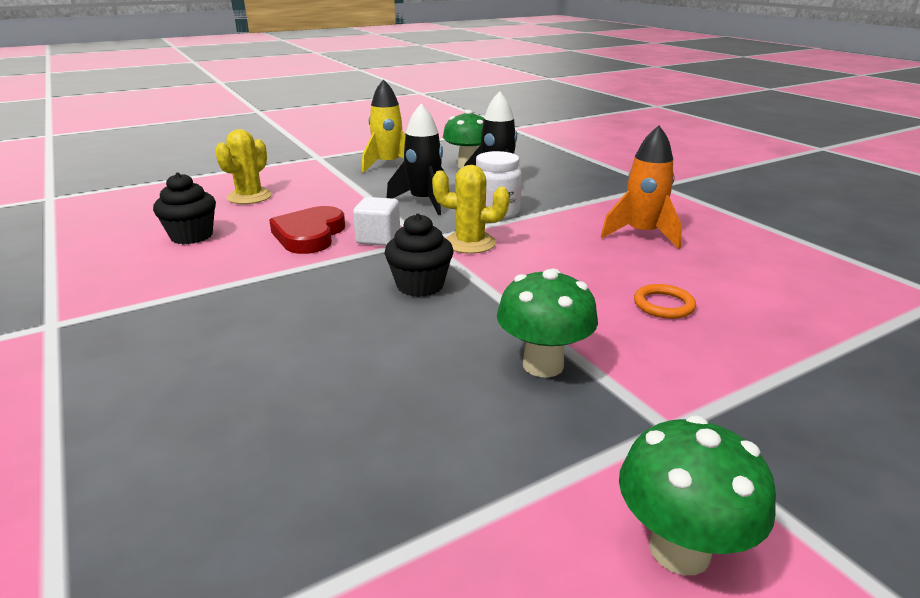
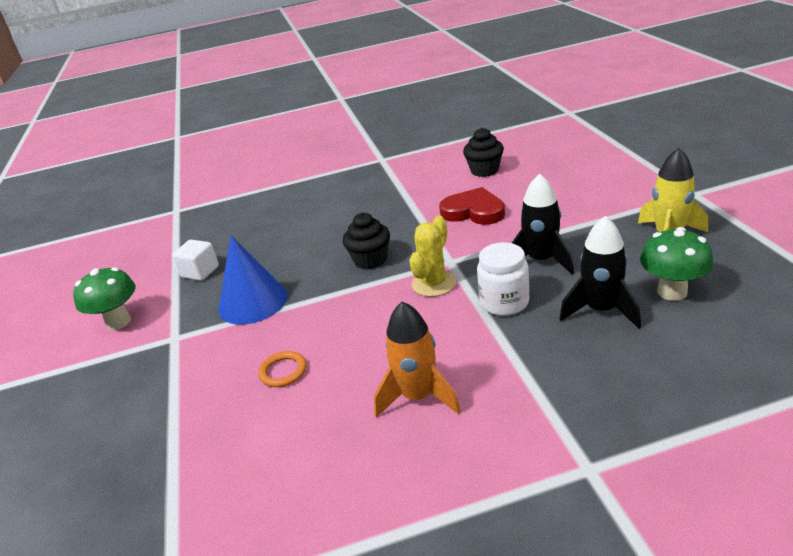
camera: 110 degrees right, 5 degrees up
(249, 197) = (564, 177): yellow cactus -> none
(378, 238) = (457, 240): white cube -> white cube (200, 272)
(543, 365) = (253, 302): green mushroom -> blue cone

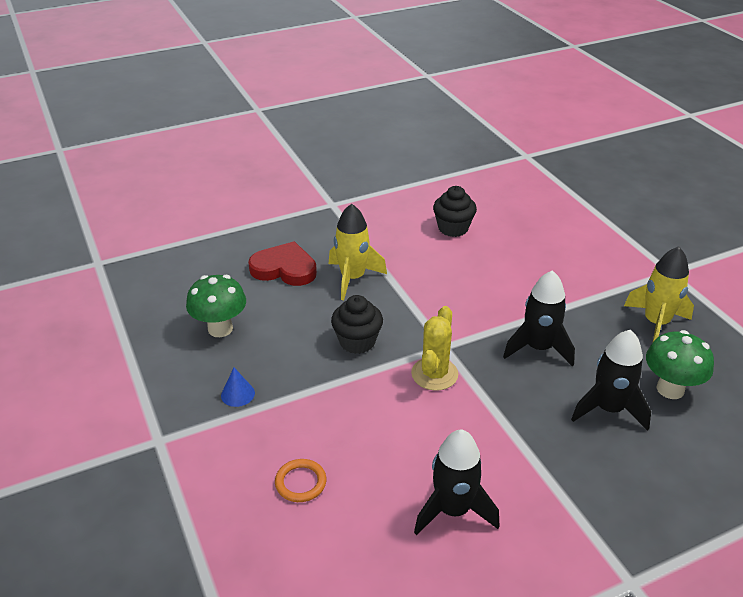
camera: 15 degrees left, 5 degrees up
(118, 322) = (80, 419): green mushroom -> green mushroom (220, 329)
(200, 272) = (160, 352): white cube -> none
(253, 302) = (238, 394): blue cone -> blue cone, size x0.44
(382, 212) = (352, 278): none -> yellow rocket
(418, 397) = (453, 510): orange rocket -> black rocket
(473, 211) = (454, 282): red heart -> red heart (284, 269)
(504, 302) = (513, 399): white jar -> none

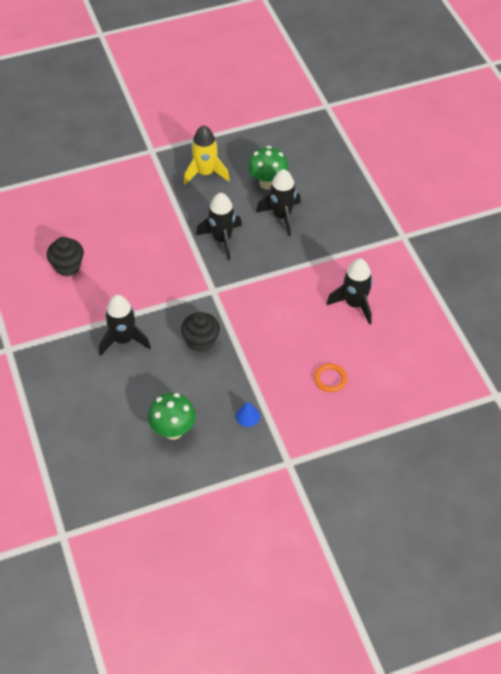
camera: 85 degrees left, 15 degrees up
(284, 269) = (101, 387): red heart -> none
(352, 278) = (124, 340): yellow rocket -> black rocket
(434, 374) = (240, 299): yellow cactus -> none

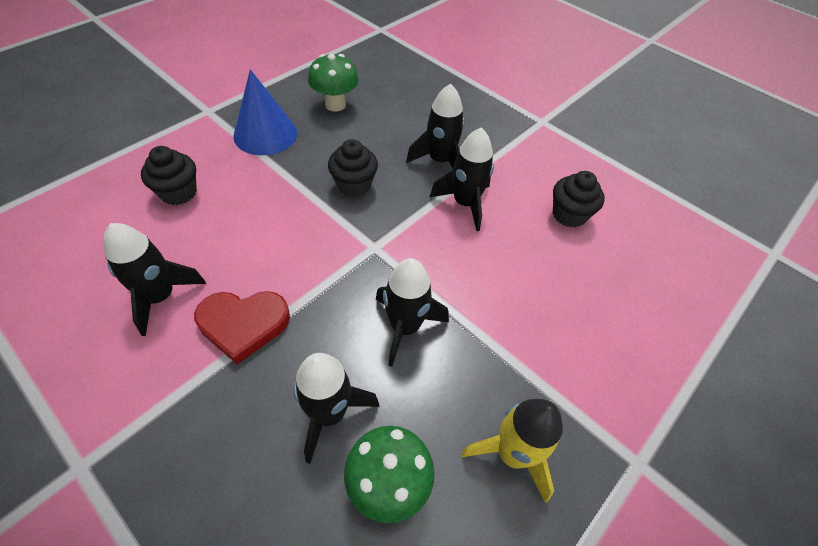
camera: 150 degrees right, 0 degrees up
(132, 299) = (465, 204): none -> black rocket
(247, 416) = (265, 134): blue cone -> blue cone, size x2.29
(311, 272) = (243, 324): none -> red heart
(330, 379) = (178, 192): orange ring -> black cupcake

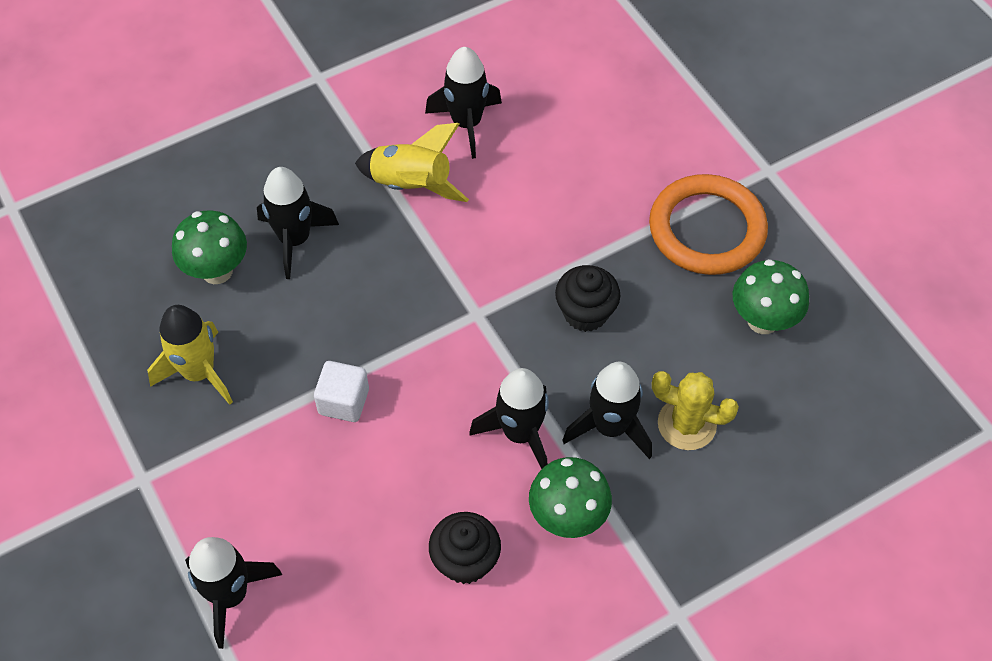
camera: 110 degrees right, 5 degrees up
(178, 192) = (612, 138): black cupcake -> none
(243, 324) = (411, 185): red heart -> yellow rocket
(265, 134) = (707, 229): blue cone -> orange ring
(405, 327) = (360, 319): black rocket -> black rocket (230, 595)
(423, 129) = (686, 424): none -> yellow cactus
(488, 317) = (343, 401): none -> white cube
(512, 171) = (568, 517): none -> green mushroom

